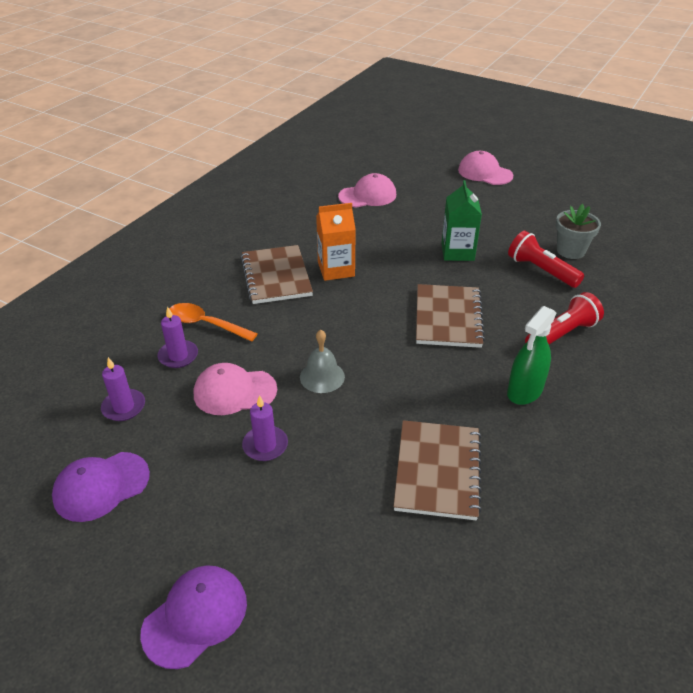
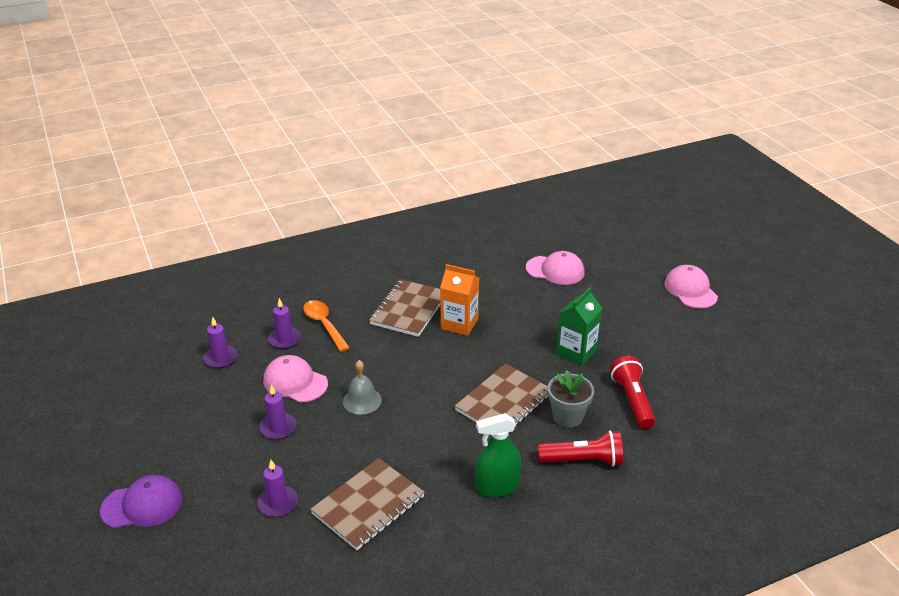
camera: 35 degrees right, 5 degrees down
(101, 486) = (164, 402): purple cap -> none
(348, 521) = (278, 503): none -> purple candle
(570, 251) = (683, 396): grey flower pot -> grey flower pot (567, 416)

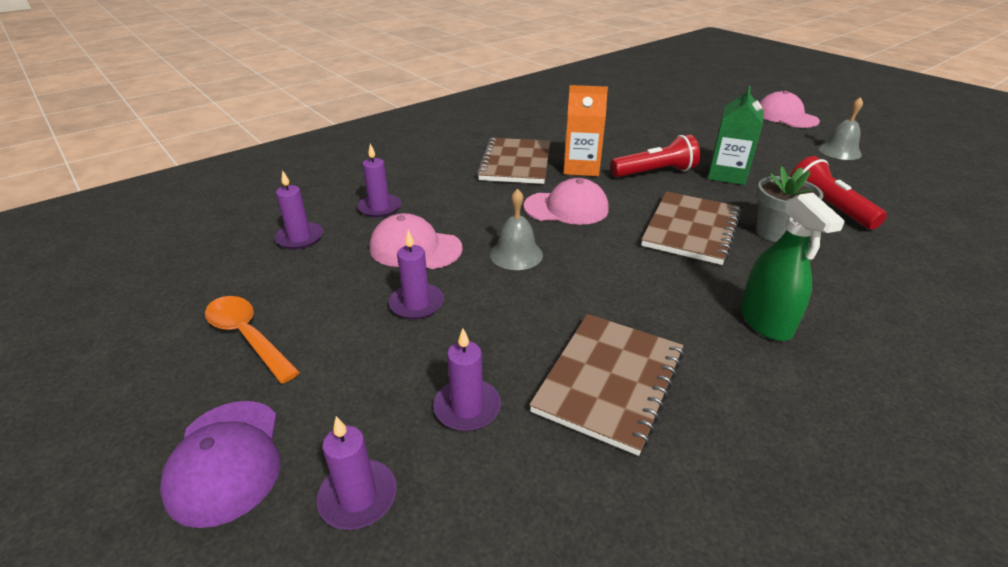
camera: 15 degrees left, 0 degrees up
(142, 505) = (226, 461): purple cap -> purple cap turned 105 degrees clockwise
(202, 538) = (358, 497): none -> purple candle
(324, 325) = (423, 188): orange spoon -> orange spoon (248, 336)
(497, 487) = (765, 322): green spray bottle -> green spray bottle turned 75 degrees counterclockwise
(555, 270) = (645, 117): pink cap -> pink cap (566, 208)
(583, 460) = (838, 273): red flashlight -> red flashlight (655, 172)
(701, 342) = (839, 151): none -> grey bell

